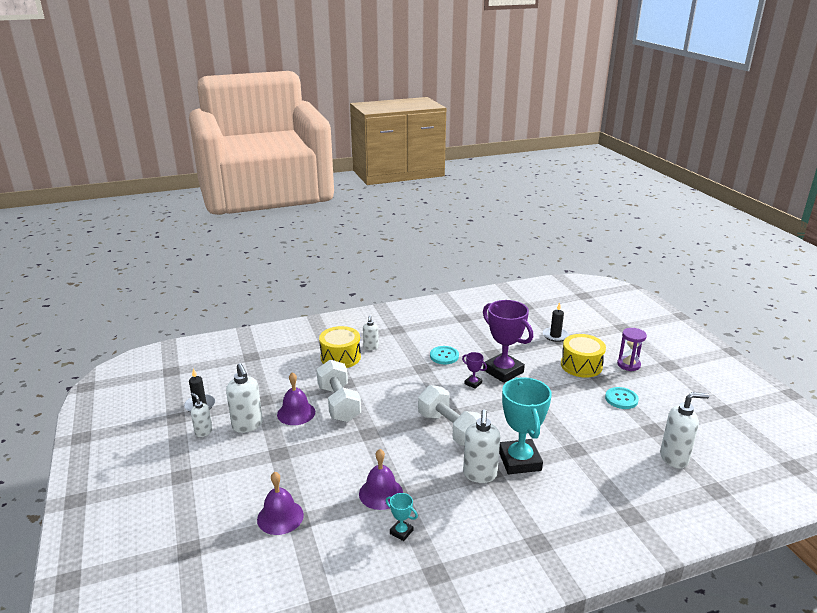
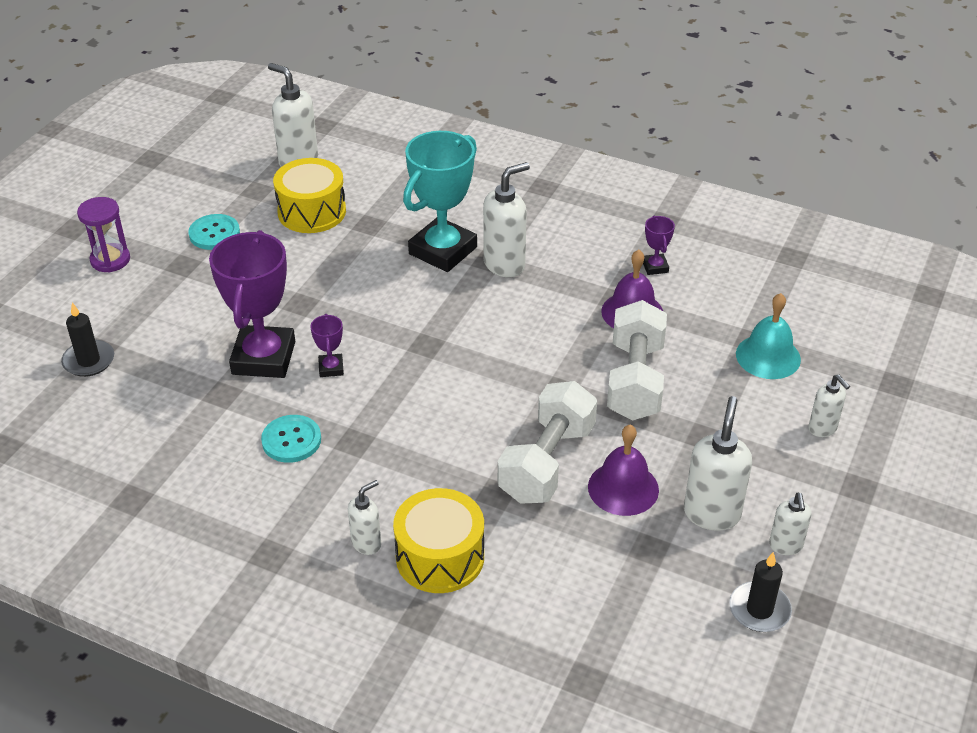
camera: 135 degrees left, 15 degrees up
(219, 494) = (823, 428): none -> white soap dispenser
(280, 517) = (768, 356): purple bell -> turquoise bell
(401, 532) = (655, 267): turquoise trophy -> purple trophy
(450, 429) = (458, 329): white dumbbell -> white dumbbell (635, 380)
(581, 365) = (161, 297): yellow drum -> yellow drum (312, 211)

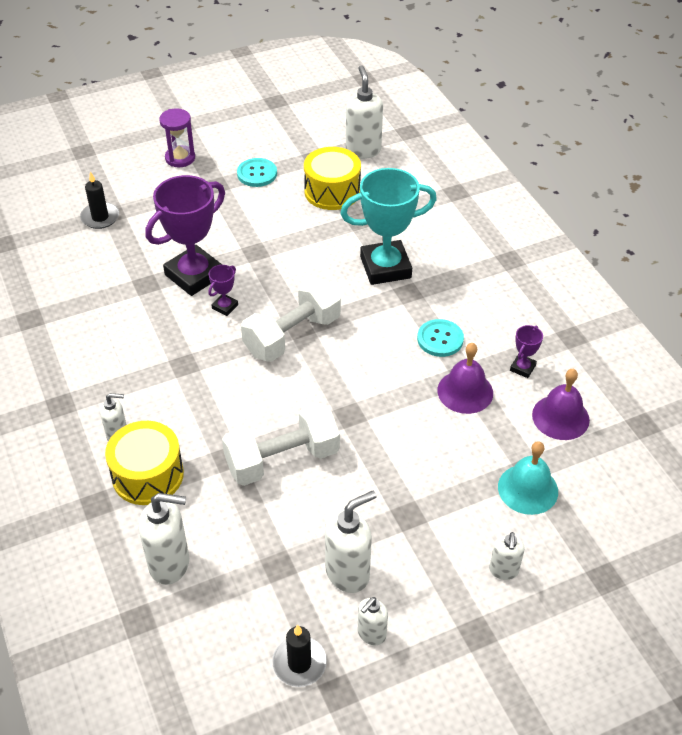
camera: 40 degrees right, 5 degrees up
(291, 440) = (150, 340): turquoise button -> turquoise button (440, 339)
(505, 264) = (416, 302): white soap dispenser -> white soap dispenser (170, 564)
(623, 488) = (310, 512): purple bell -> purple bell (560, 417)
(635, 380) = (408, 442): white dumbbell -> white dumbbell (292, 335)

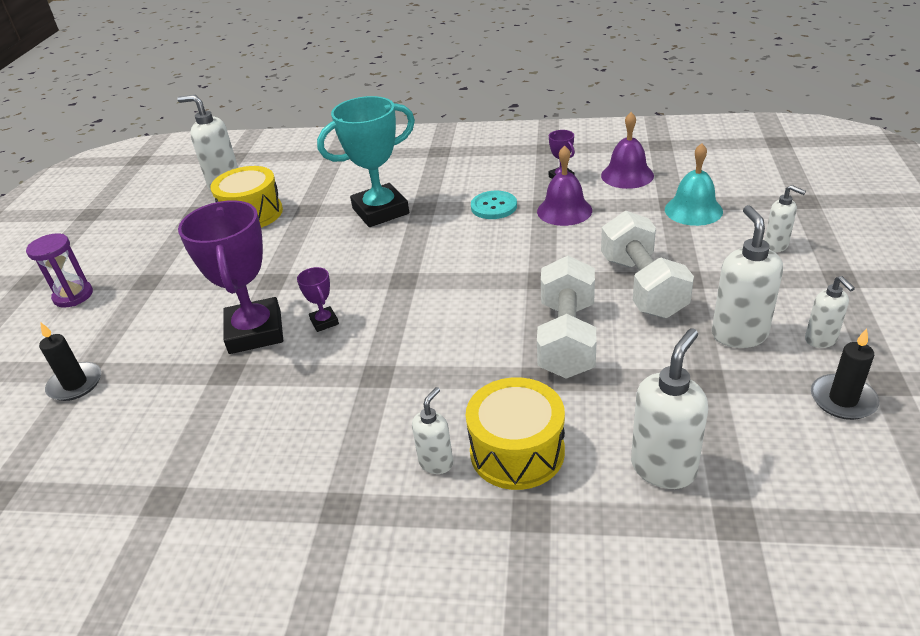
camera: 55 degrees left, 10 degrees down
(257, 174) = (168, 251): turquoise button -> none
(292, 335) = (409, 287): white dumbbell -> white dumbbell (642, 286)
(385, 267) = (380, 211): turquoise trophy -> turquoise trophy turned 45 degrees clockwise

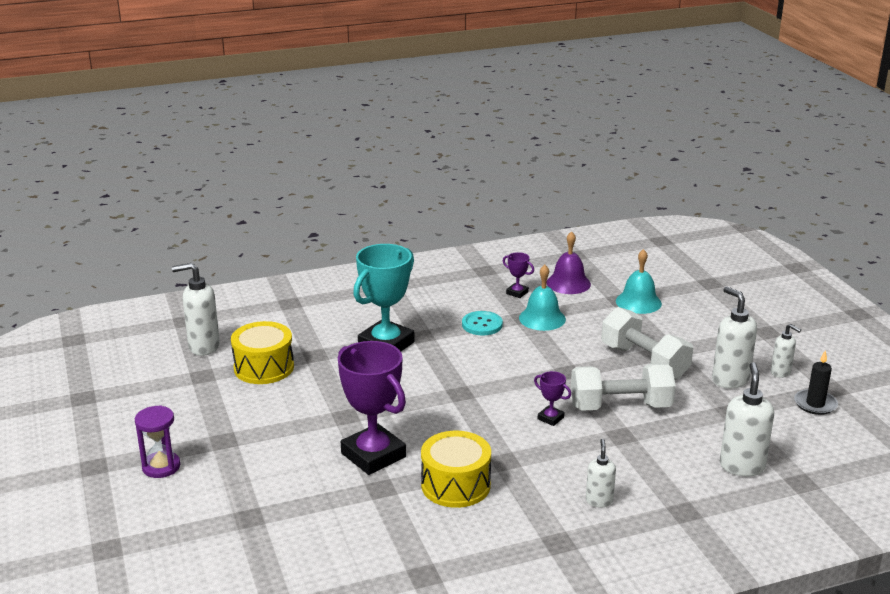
camera: 30 degrees left, 10 degrees down
(75, 384) = (253, 527): black candle -> none
(324, 322) = (425, 435): purple trophy -> purple trophy (550, 418)
(517, 451) = (646, 481): yellow drum -> yellow drum (455, 485)
(564, 210) = (542, 318): purple bell -> turquoise bell
(567, 338) = (620, 406): white dumbbell -> white dumbbell turned 75 degrees counterclockwise
(776, 245) = (713, 318): white soap dispenser -> none

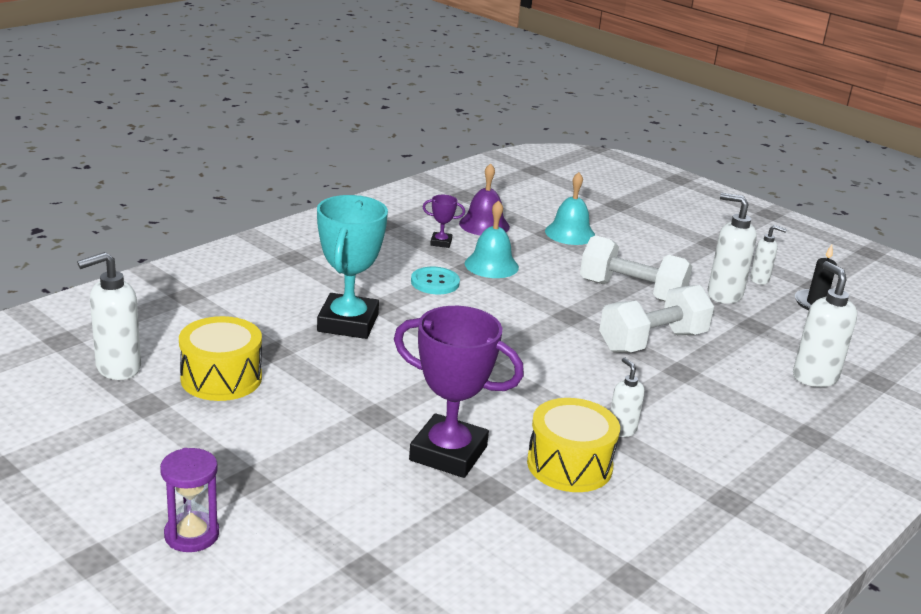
camera: 30 degrees left, 0 degrees up
(550, 418) = (597, 368): purple trophy -> none
(599, 501) = (725, 445): white soap dispenser -> white soap dispenser (621, 430)

